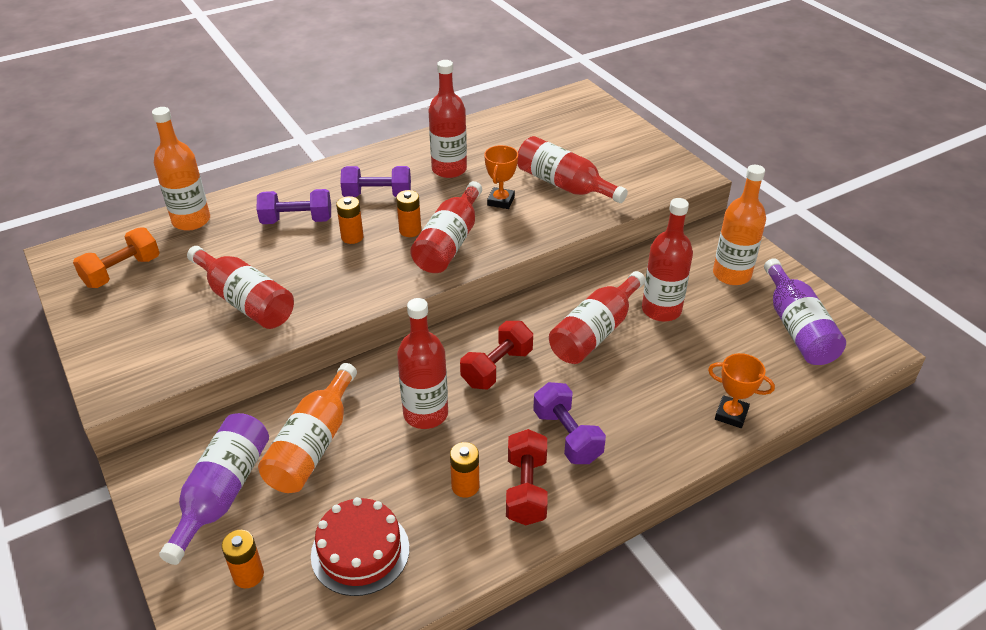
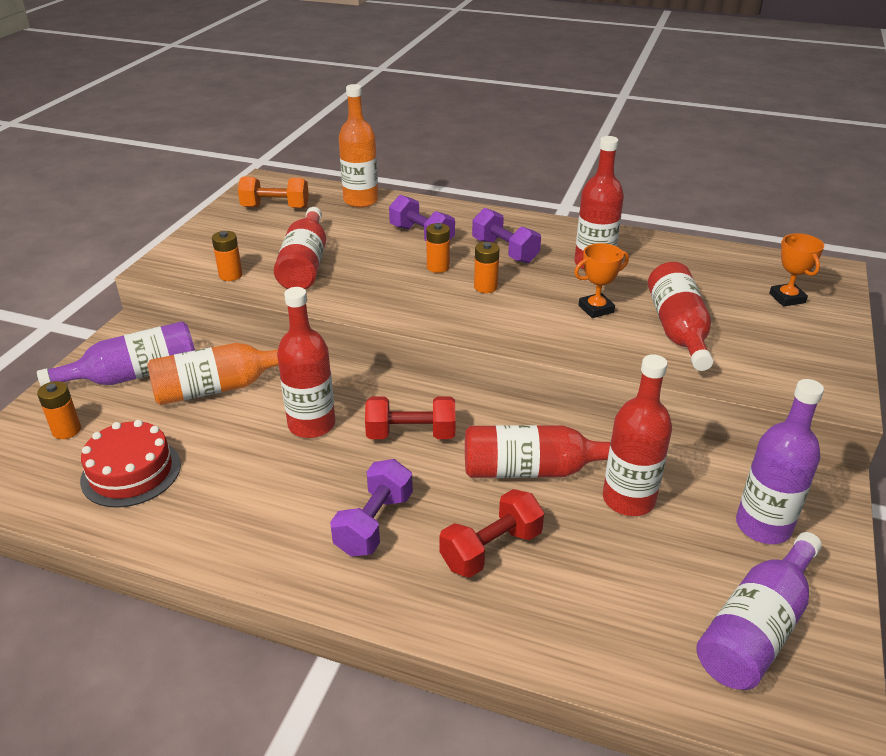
camera: 50 degrees right, 5 degrees down
(449, 243) = (499, 313): red bottle -> none
(465, 486) = (251, 492): orange battery -> orange battery (230, 275)
(526, 490) = (281, 532): red dumbbell -> red dumbbell (491, 549)
(731, 274) = (763, 526): orange bottle -> purple bottle
(731, 414) = (540, 636): orange trophy -> orange trophy (787, 298)

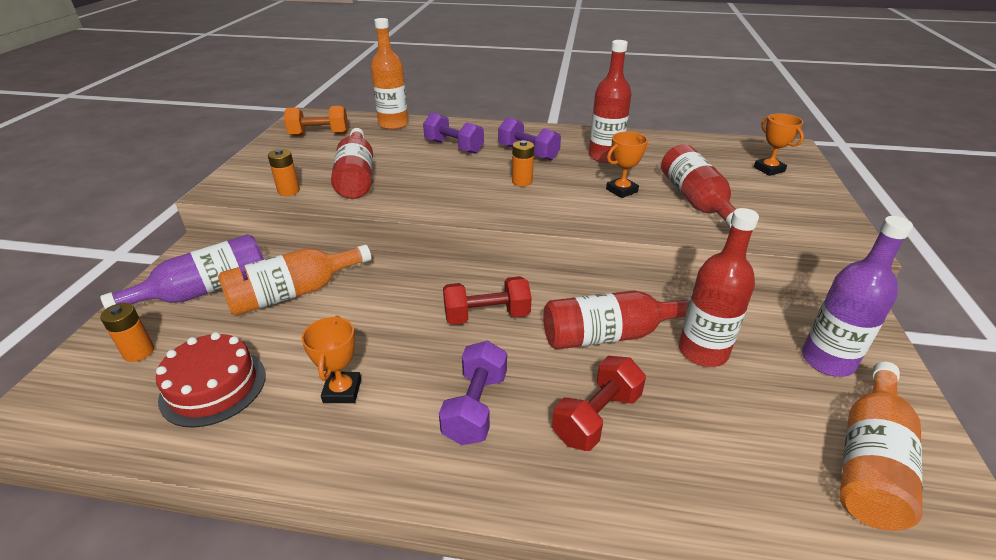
camera: 10 degrees left, 0 degrees up
(250, 491) = (342, 391): none -> orange trophy
(311, 424) = (390, 317): red bottle -> none
(438, 267) = (475, 169): orange battery -> none
(756, 629) = (870, 461): purple bottle -> orange bottle

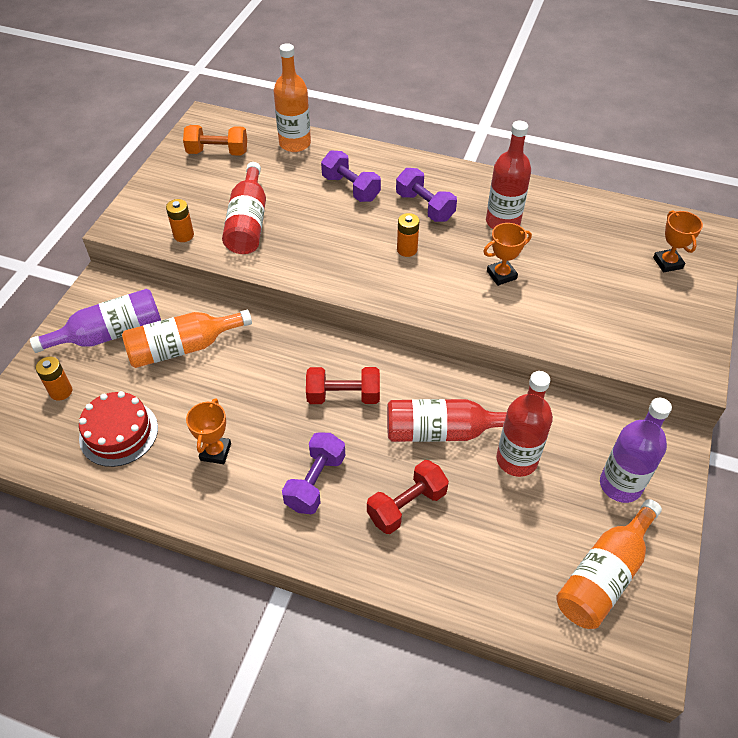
camera: 10 degrees right, 15 degrees up
(695, 201) = (569, 298): red bottle -> none

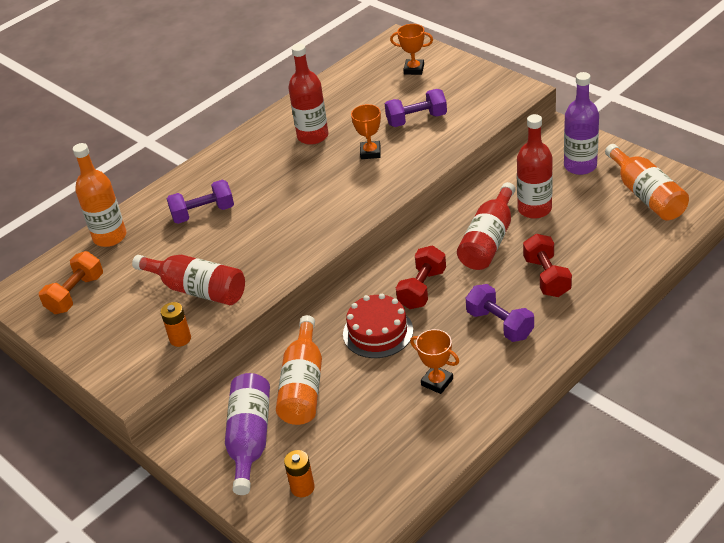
camera: 60 degrees left, 10 degrees down
(118, 433) = (379, 448): red cake -> red cake (378, 332)
(407, 249) = (305, 197): orange battery -> none
(424, 207) = (262, 174): purple dumbbell -> purple dumbbell (416, 119)

